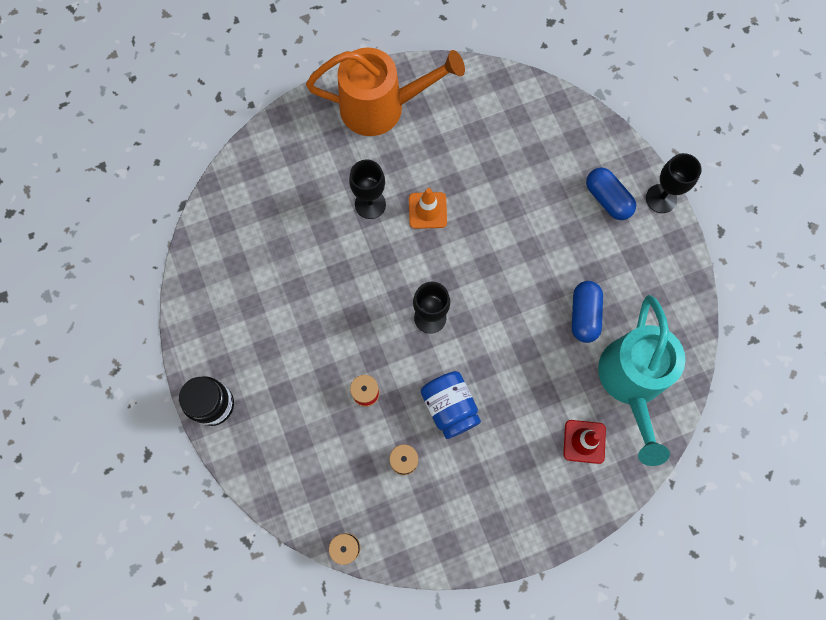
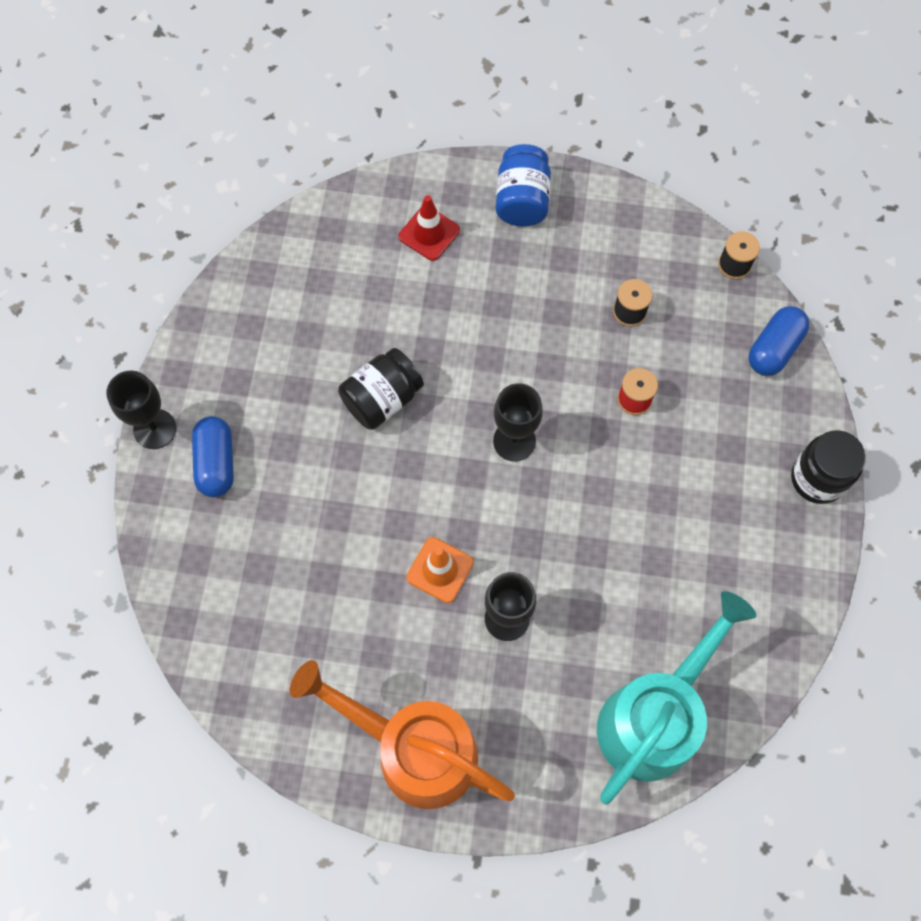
camera: 150 degrees left, 5 degrees down
(450, 407) = (549, 337): blue jar -> blue jar (522, 200)
(533, 297) = (382, 399): none -> black jar
(584, 315) = (340, 351): blue capsule -> blue capsule (774, 349)
(631, 383) = (340, 260): turquoise watering can -> turquoise watering can (655, 716)

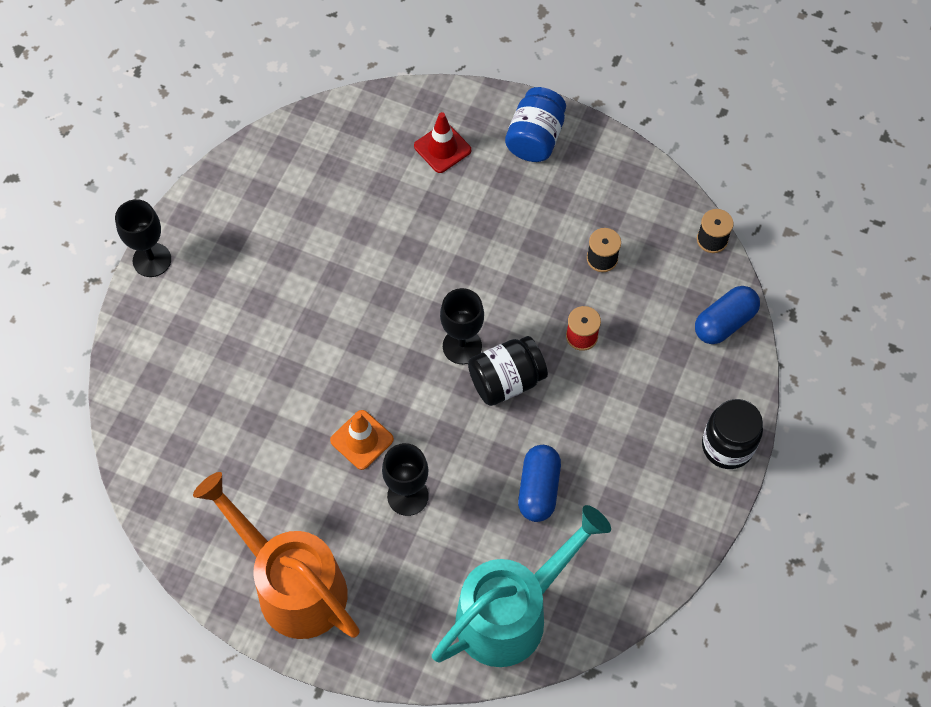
camera: 15 degrees right, 5 degrees down
(216, 463) = (196, 301): blue capsule -> blue capsule (538, 489)
(382, 399) = (356, 282): black jar -> black jar (506, 381)

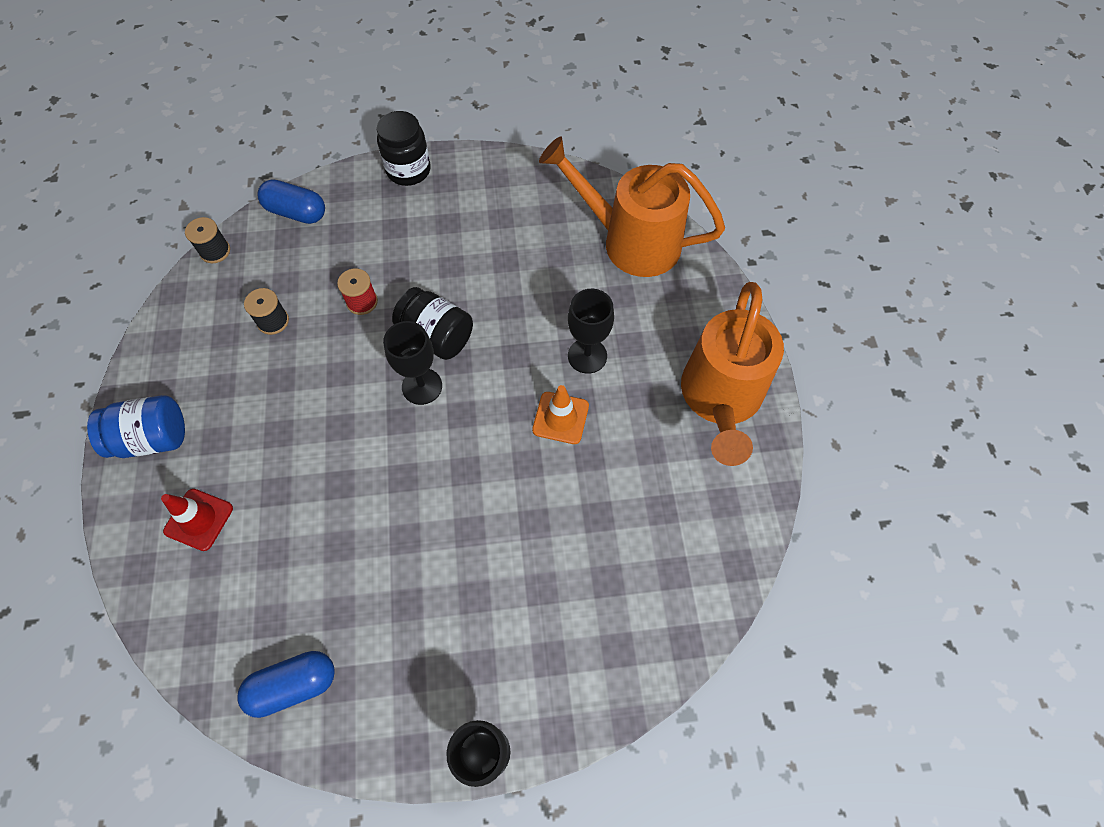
camera: 120 degrees left, 0 degrees up
(512, 612) = (629, 241): turquoise watering can -> orange watering can
(538, 489) = (520, 269): blue capsule -> blue capsule (293, 685)

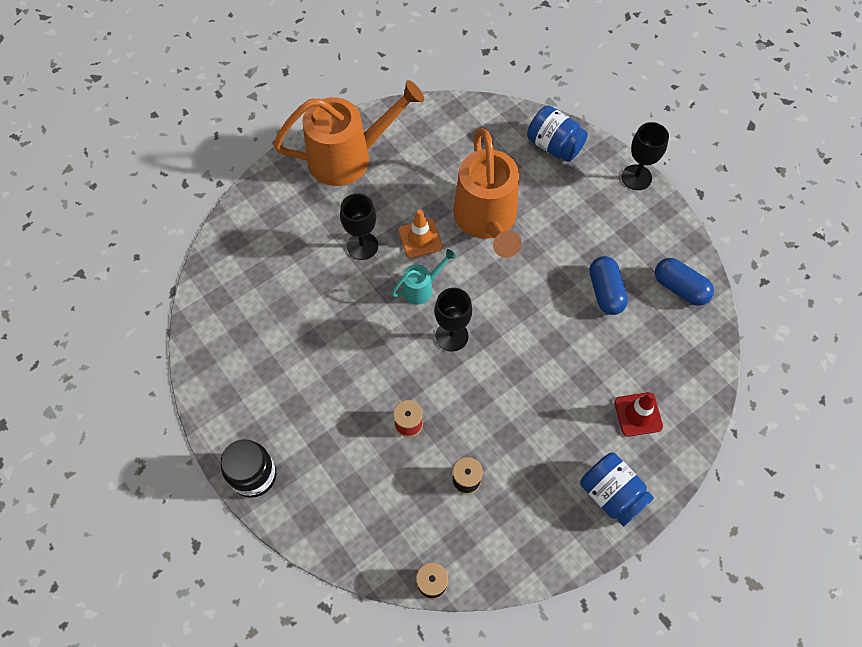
camera: 120 degrees left, 0 degrees up
(296, 212) = (352, 542): blue capsule -> blue capsule (605, 292)
(437, 336) = (406, 351): black jar -> none
(497, 387) = (421, 287): none -> turquoise watering can
(604, 665) = (554, 146): none -> blue jar
(629, 241) = (243, 266): orange watering can -> orange watering can (487, 221)

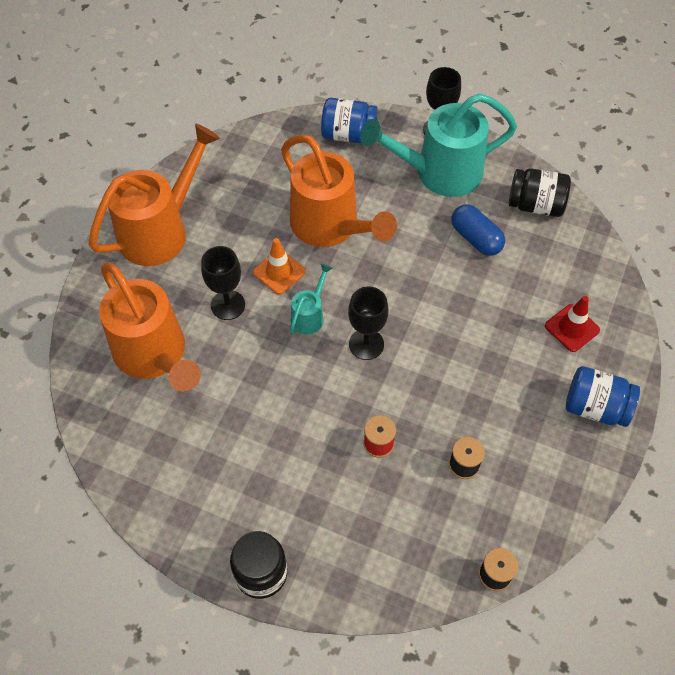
camera: 30 degrees left, 5 degrees down
(282, 259) = (155, 356): none -> orange watering can
(611, 217) = (438, 173): none -> turquoise watering can
(680, 288) = (535, 205): blue capsule -> black jar

